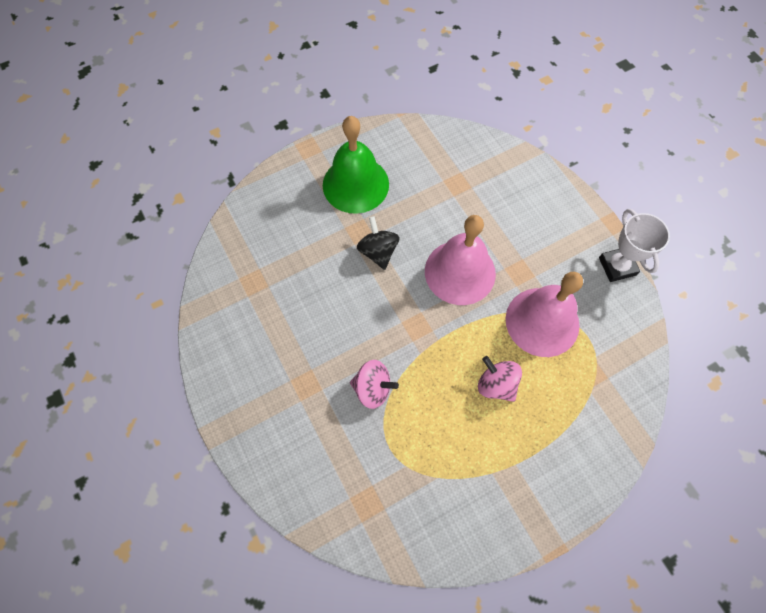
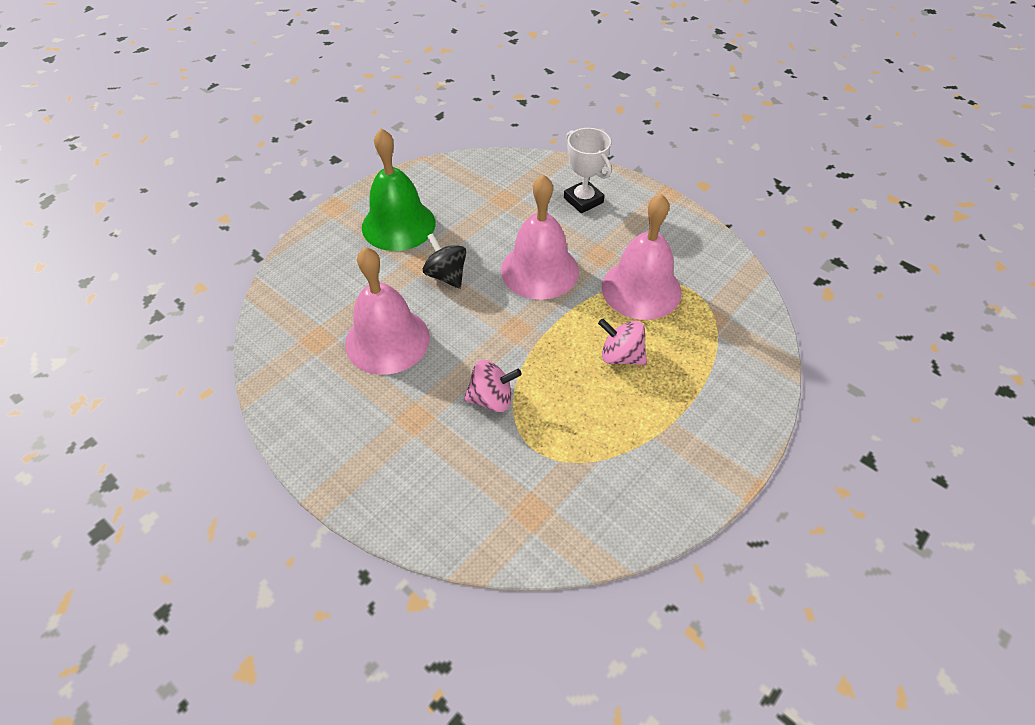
camera: 20 degrees left, 15 degrees down
(308, 302) = (387, 340): none -> pink bell
(617, 266) = (690, 225): white trophy -> white trophy (583, 200)

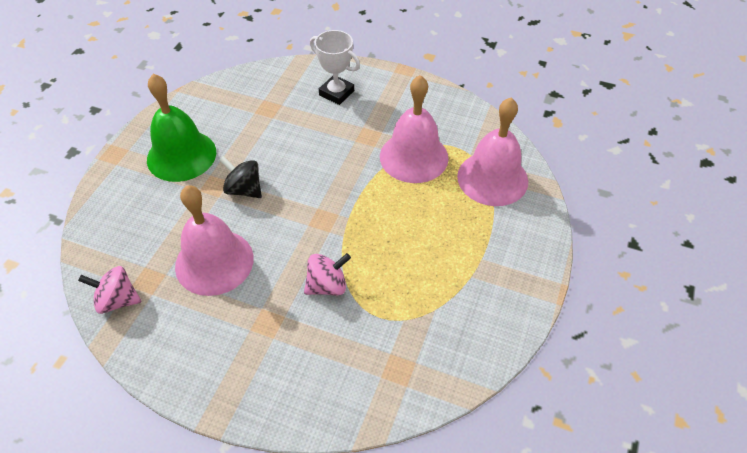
camera: 20 degrees left, 0 degrees up
(539, 270) = (323, 163): pink bell -> pink bell (492, 178)
(621, 356) = (419, 217): pink spinning top -> pink spinning top (117, 300)

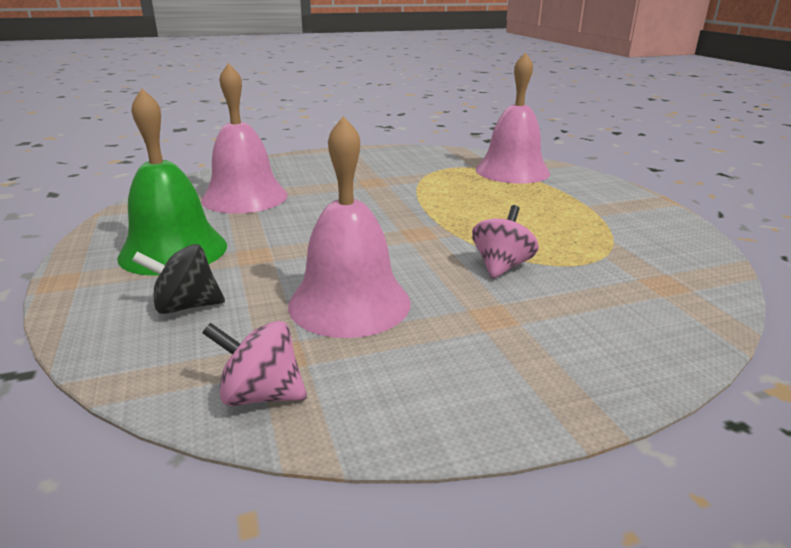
camera: 40 degrees left, 25 degrees down
(117, 300) = (261, 395): pink spinning top -> pink spinning top turned 45 degrees clockwise
(244, 189) = (297, 245): black spinning top -> black spinning top (186, 306)
(336, 93) = (298, 171): white trophy -> none
(414, 157) = (432, 179): pink bell -> pink bell (245, 197)

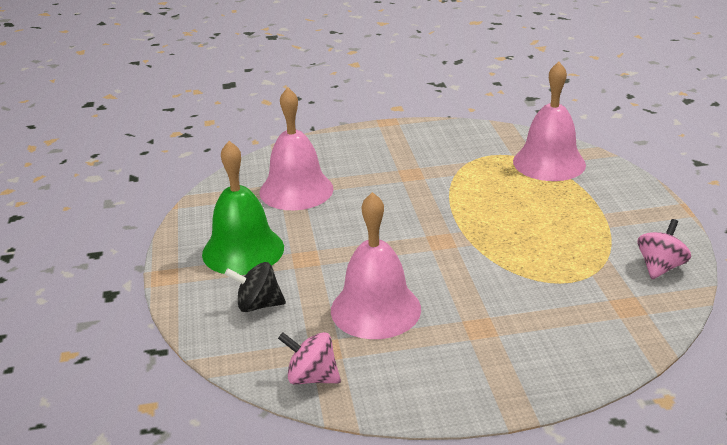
camera: 10 degrees right, 5 degrees up
(501, 266) = (501, 281): pink spinning top -> pink spinning top (660, 267)

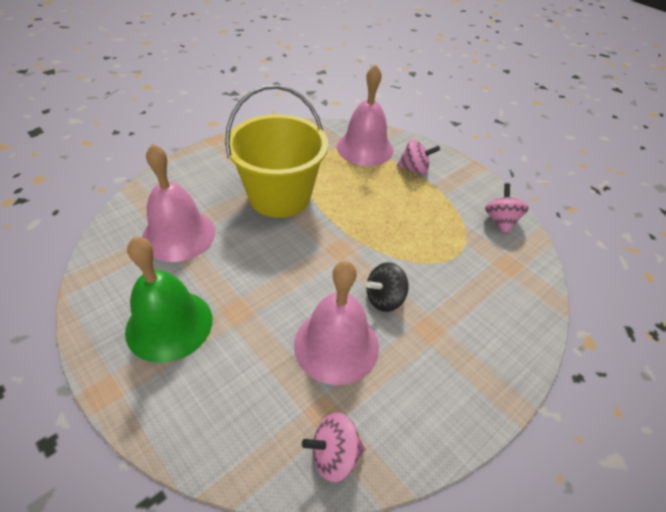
camera: 35 degrees left, 15 degrees up
(258, 305) = (226, 387): black spinning top -> black spinning top (384, 299)
(415, 183) = (280, 196): none -> yellow bucket
(593, 195) = (414, 169): none -> pink spinning top

